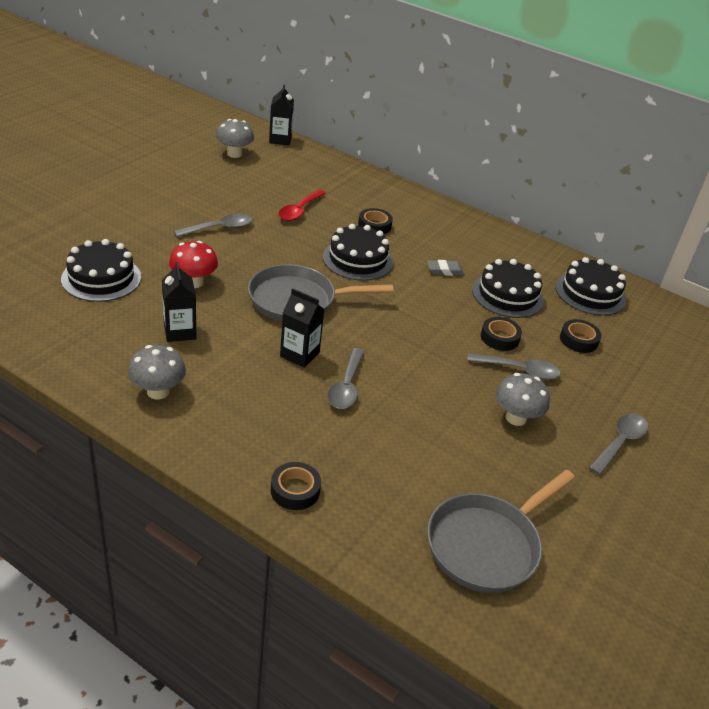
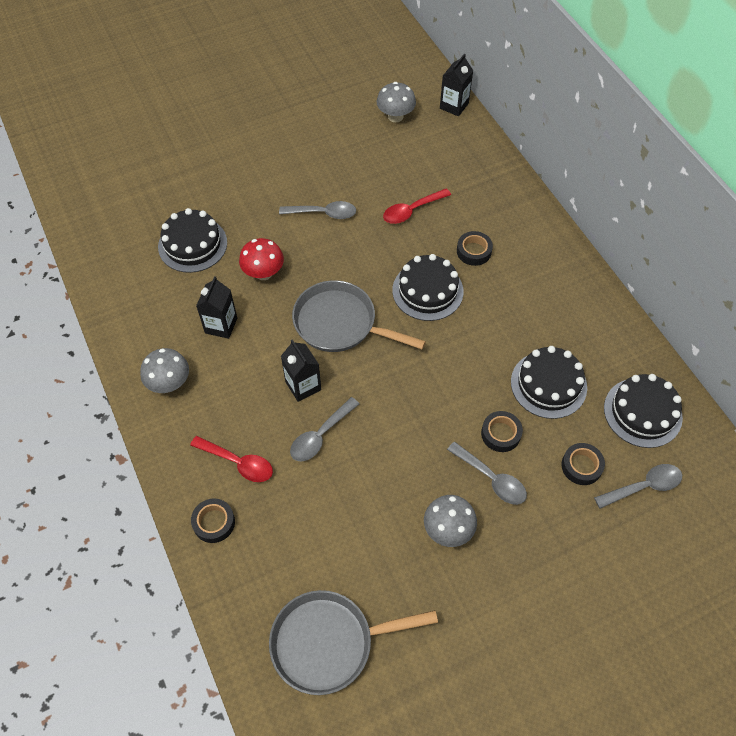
camera: 35 degrees right, 20 degrees up
(282, 433) = (238, 463): none -> red spoon
(444, 270) = (505, 332): grey eraser -> none
(620, 443) = (528, 598): grey spoon -> grey spoon (643, 486)

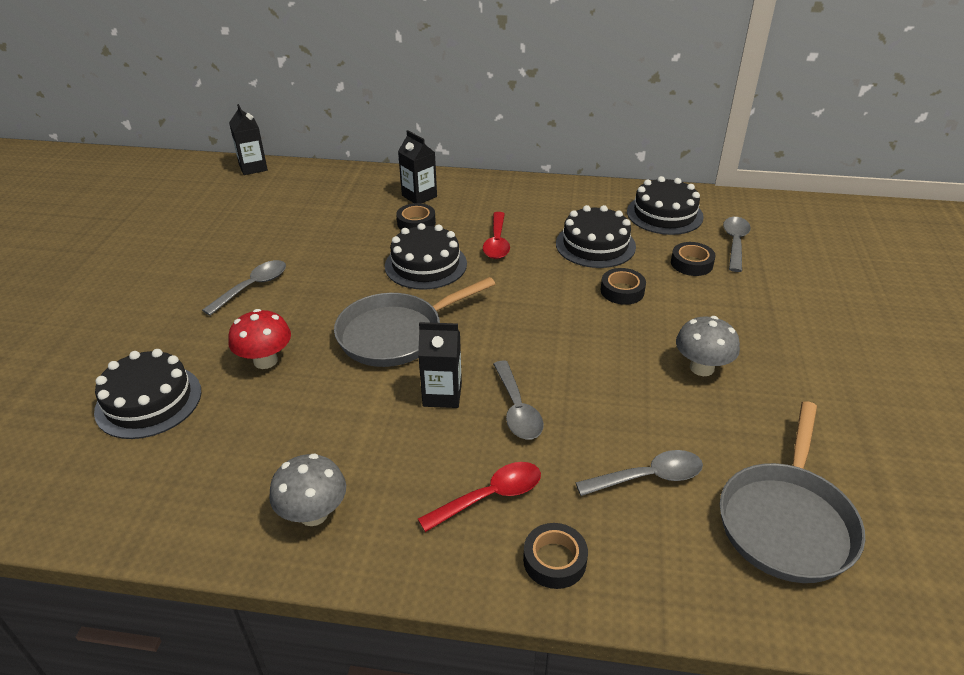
camera: 55 degrees left, 20 degrees down
(221, 325) = (289, 427): black carton -> black carton (419, 196)
(395, 116) = (213, 199): grey mushroom -> none
(412, 210) = (327, 235): red spoon -> red spoon (497, 242)
(491, 479) = (665, 317): grey spoon -> grey spoon (648, 477)

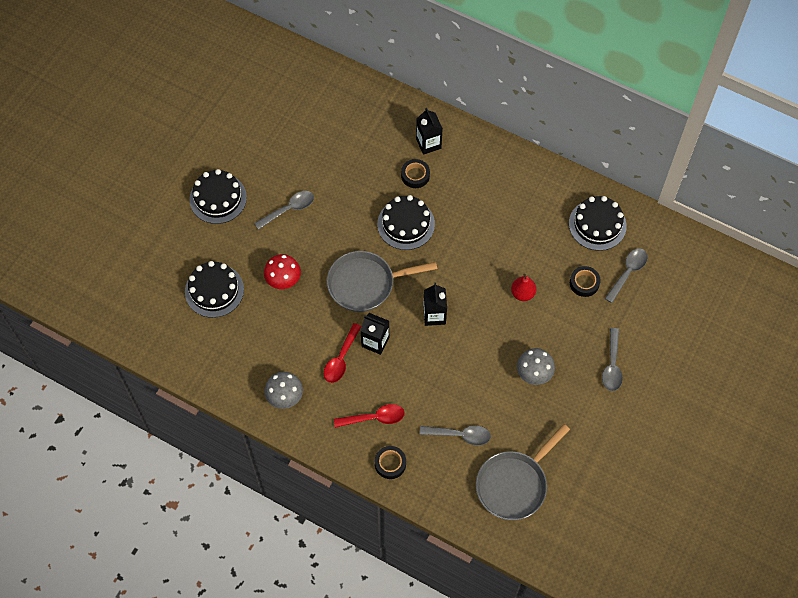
camera: 20 degrees right, 25 degrees up
(253, 168) = (316, 65): black carton -> black carton (434, 315)
(497, 242) = (462, 216): red spoon -> red spoon (341, 359)
(517, 409) = (412, 367): grey spoon -> grey spoon (612, 365)
(595, 245) = (529, 242): black cake -> black cake (218, 198)
(622, 291) = (522, 293): black tape -> red pear

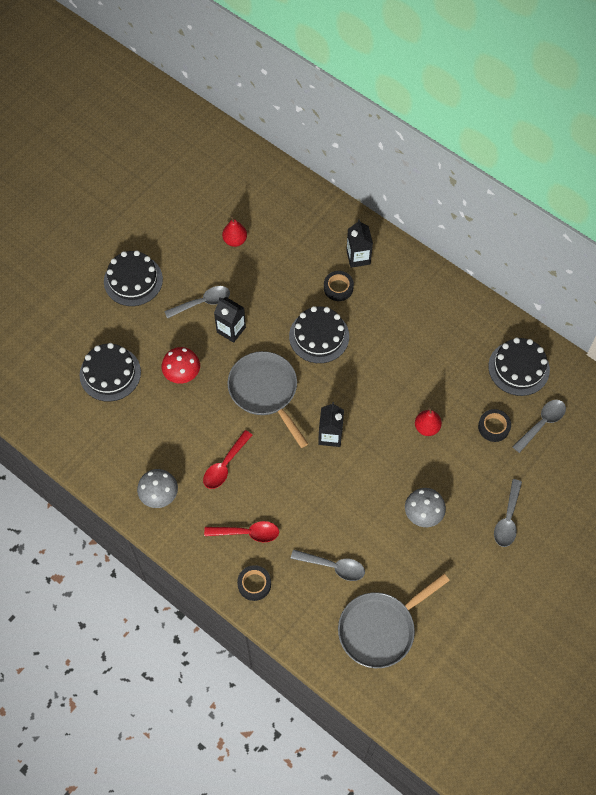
camera: 10 degrees right, 0 degrees up
(308, 145) = (235, 240): none -> red pear
(365, 284) = (265, 391): grey pan -> grey pan turned 60 degrees clockwise
(375, 342) = (264, 453): black carton -> black carton (231, 330)

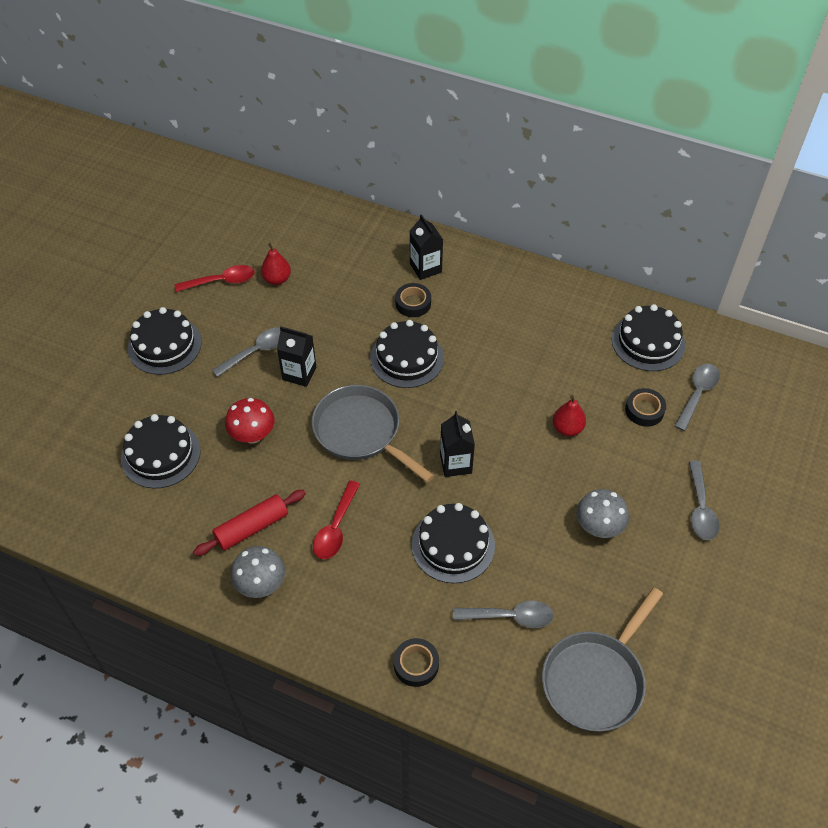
camera: 15 degrees left, 10 degrees down
(163, 449) = (252, 527): none -> red rolling pin
(247, 533) = (388, 603): red spoon -> red spoon (221, 281)
(308, 501) = (453, 545): none -> black cake

